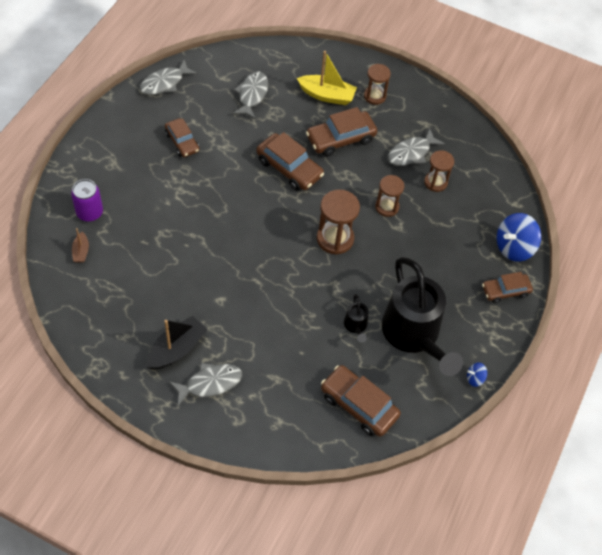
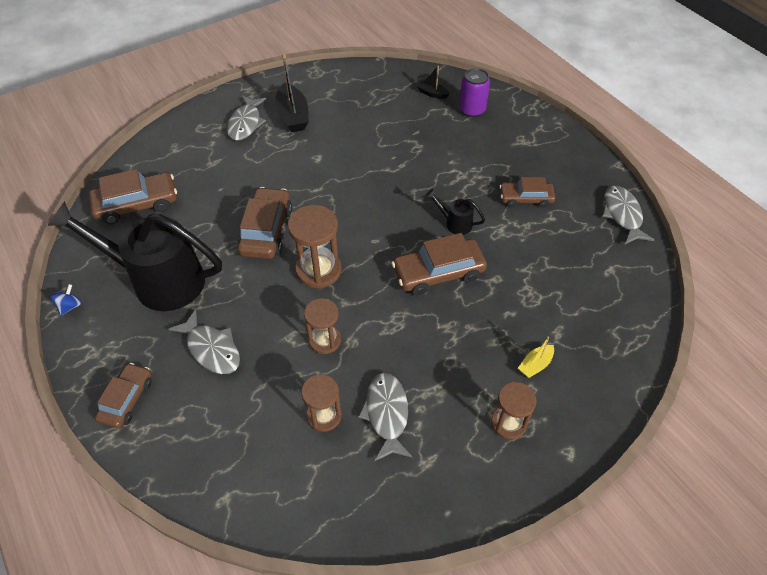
camera: 125 degrees right, 5 degrees down
(81, 251) = (432, 93): brown boat -> black boat
(252, 95) = (570, 286): grey fish -> grey fish (211, 349)
(327, 95) = (535, 365): yellow boat -> yellow boat, size x0.53
(340, 139) = (454, 344): brown car -> brown car (266, 231)
(356, 326) = (209, 239): black watering can -> black watering can (455, 223)
(514, 247) = (169, 450): blue spinning top -> none

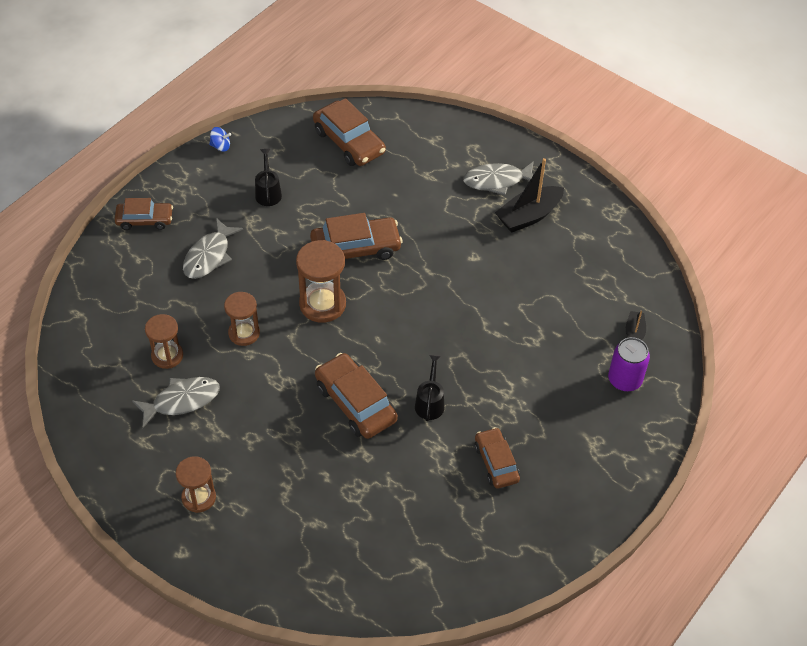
camera: 70 degrees right, 0 degrees up
(158, 280) = (268, 192): black watering can -> black watering can, size x0.41
(535, 365) = (270, 509): yellow boat -> none
(622, 215) = (512, 566): grey fish -> none

